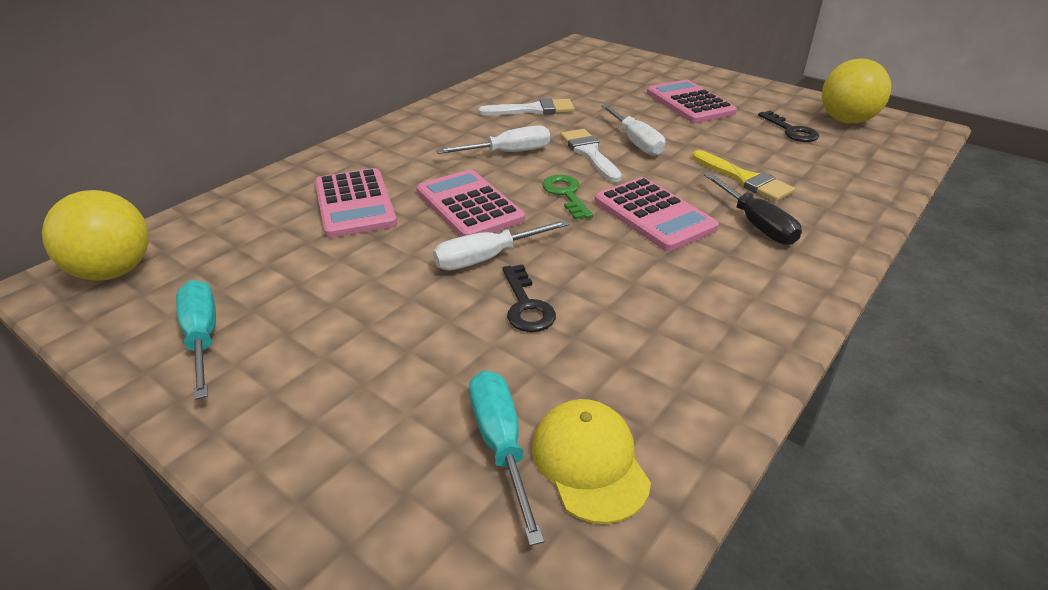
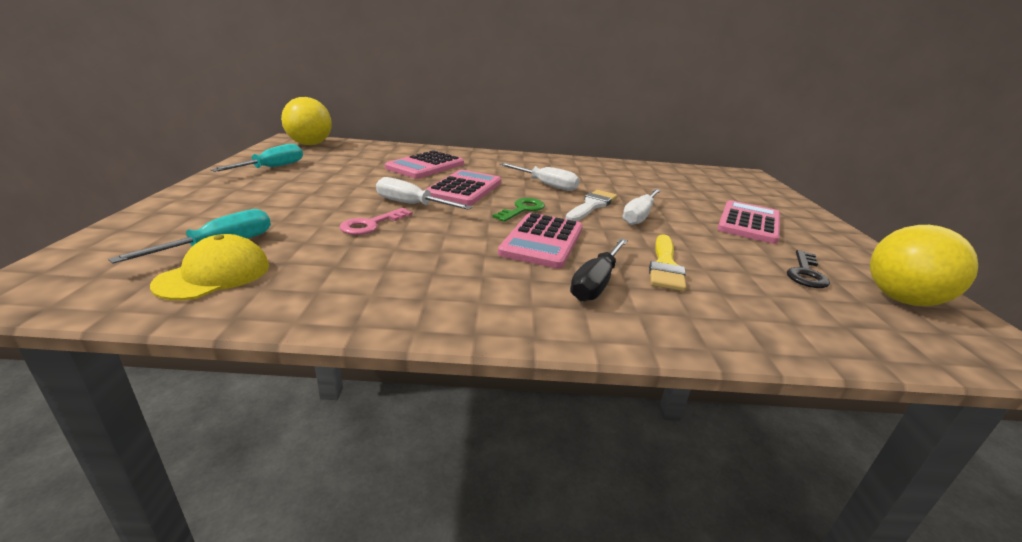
camera: 50 degrees right, 10 degrees down
(526, 305) = (371, 224): black key -> pink key
(533, 110) = (617, 180): white brush -> none

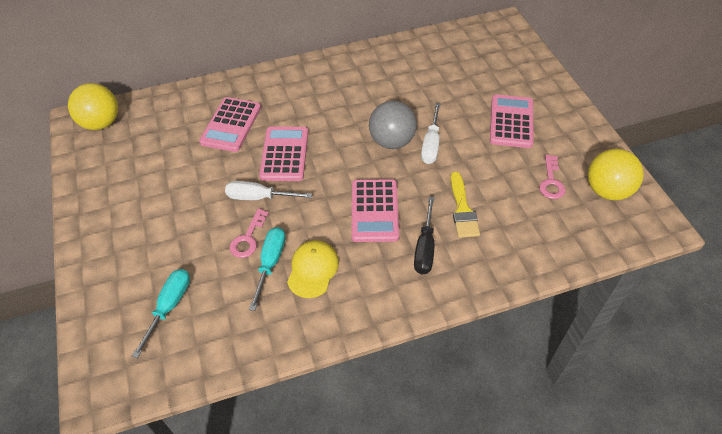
camera: 15 degrees left, 25 degrees up
(214, 275) = (193, 336): yellow cap -> yellow cap (313, 270)
(272, 167) = (108, 183): turquoise screwdriver -> turquoise screwdriver (270, 263)
(522, 209) = (343, 170): green key -> none
(547, 185) = (346, 119): white screwdriver -> none
(592, 205) = (392, 141): white brush -> grey ball
(805, 273) = (551, 181): black key -> pink key

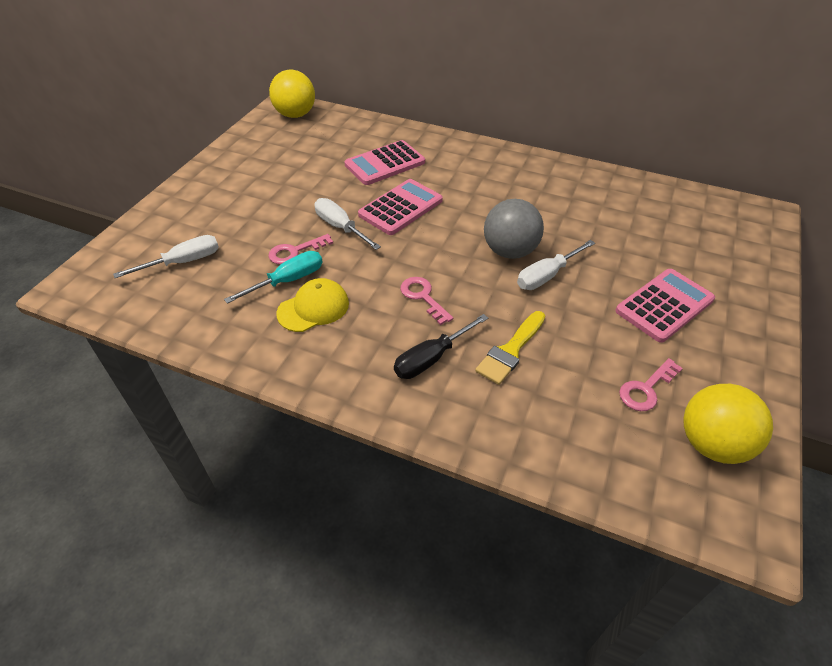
camera: 40 degrees right, 5 degrees down
(170, 306) = (184, 262): turquoise screwdriver -> white screwdriver
(374, 211) = (423, 297): pink calculator -> pink key

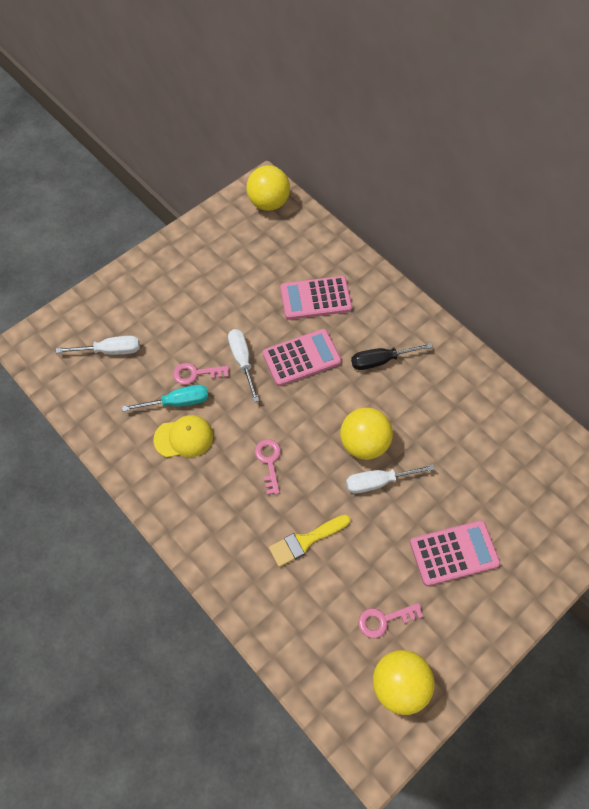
camera: 25 degrees right, 15 degrees up
(431, 359) = (244, 522): black screwdriver -> black screwdriver (380, 361)
(510, 251) = (364, 444): grey ball -> yellow ball

